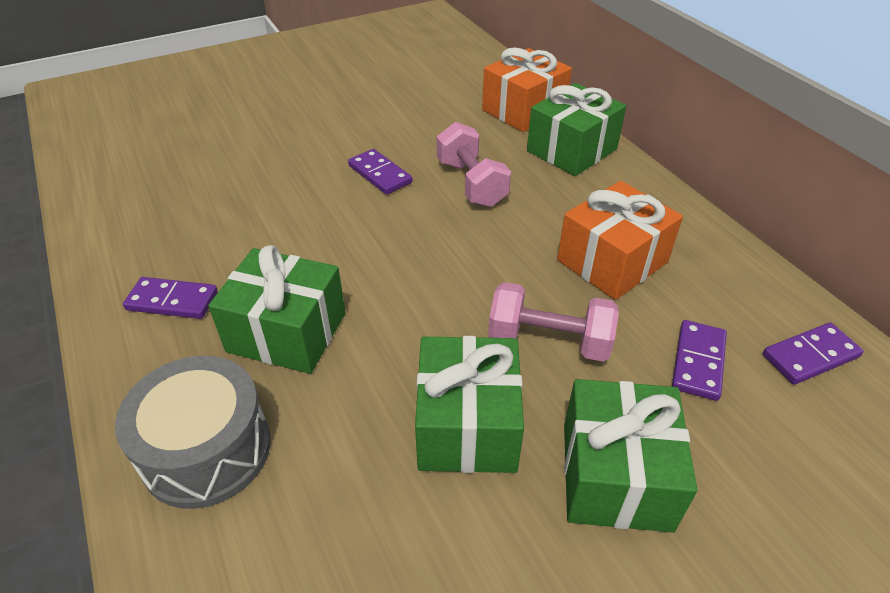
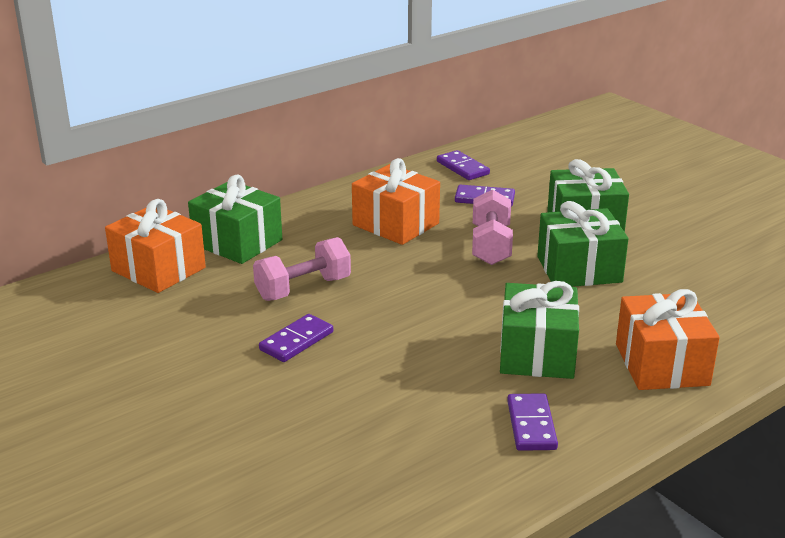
camera: 100 degrees left, 15 degrees down
(206, 450) = (661, 364): grey drum -> orange gift

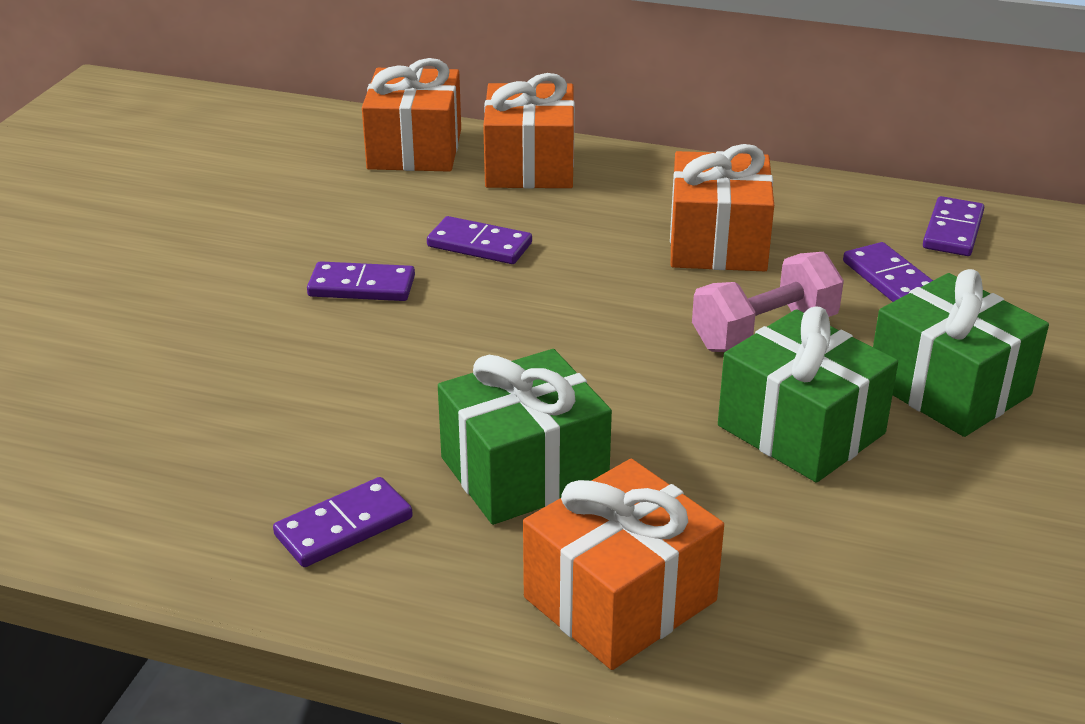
camera: 55 degrees right, 5 degrees up
(237, 242) = (530, 166): green gift -> orange gift
(303, 289) = (479, 245): pink dumbbell -> purple domino

